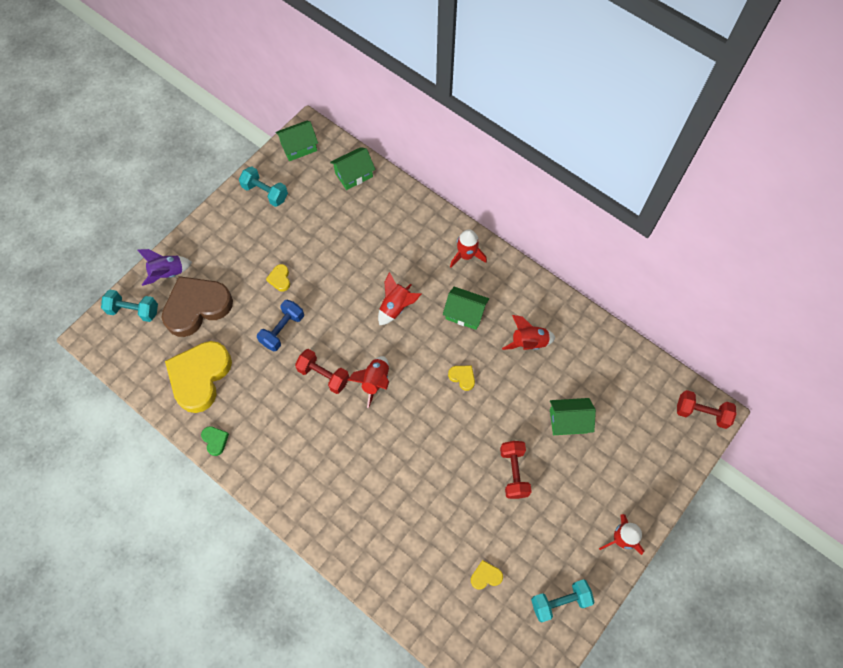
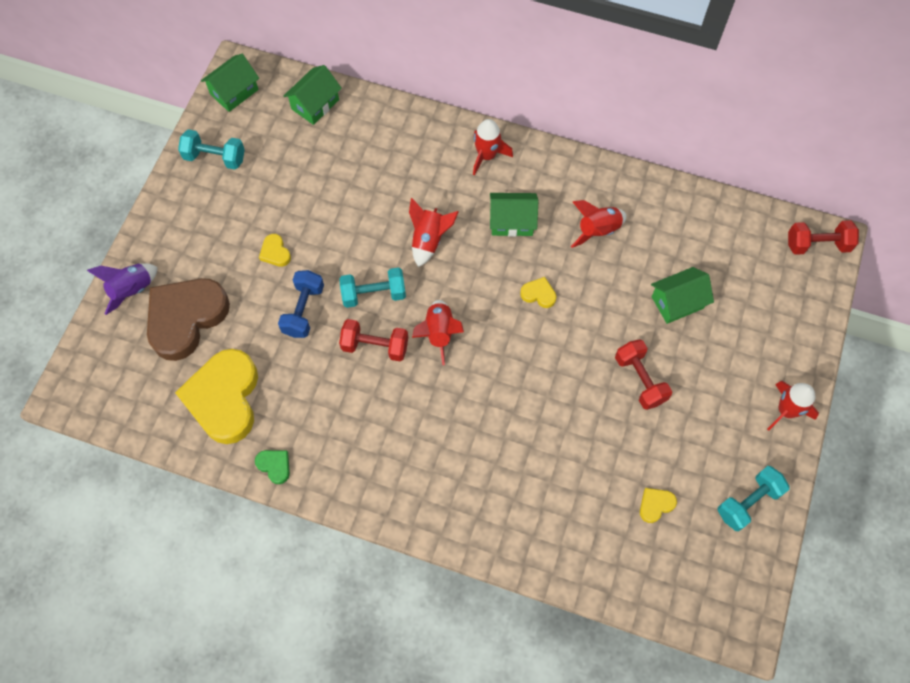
camera: 20 degrees left, 0 degrees up
(134, 310) = (107, 348): turquoise dumbbell -> turquoise dumbbell (374, 294)

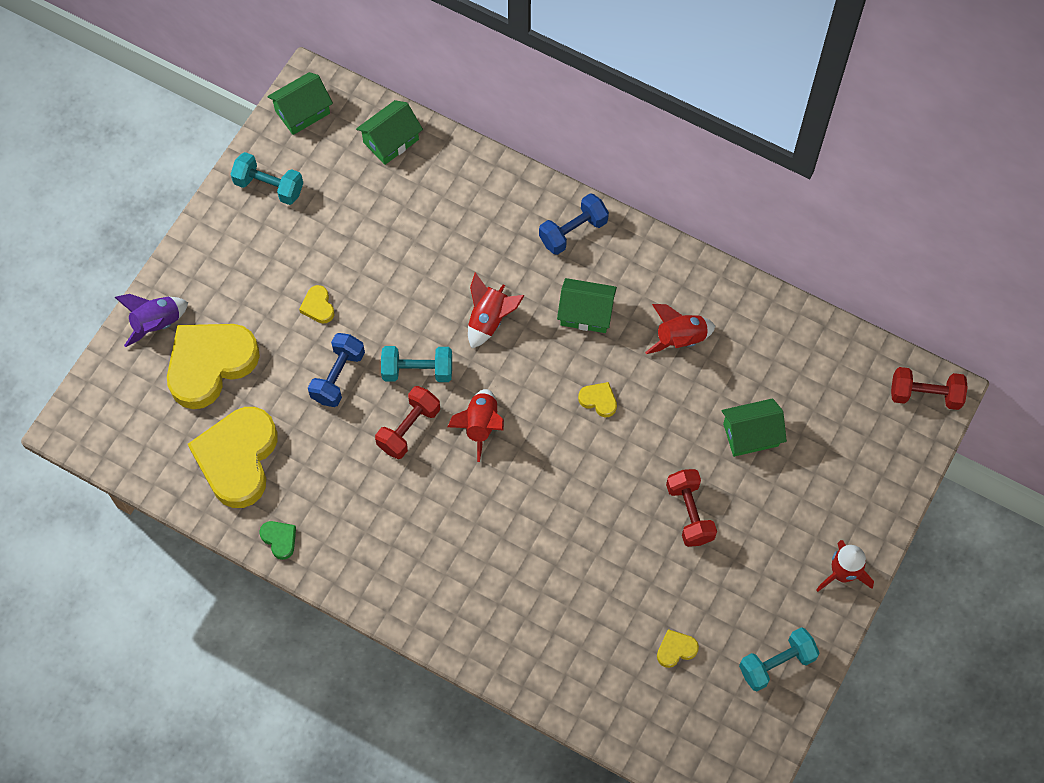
camera: 10 degrees right, 0 degrees up
(186, 318) = (210, 365): brown heart -> yellow heart
(375, 346) = (408, 428): red dumbbell -> red dumbbell turned 75 degrees counterclockwise
(486, 155) = (573, 232): red rocket -> blue dumbbell

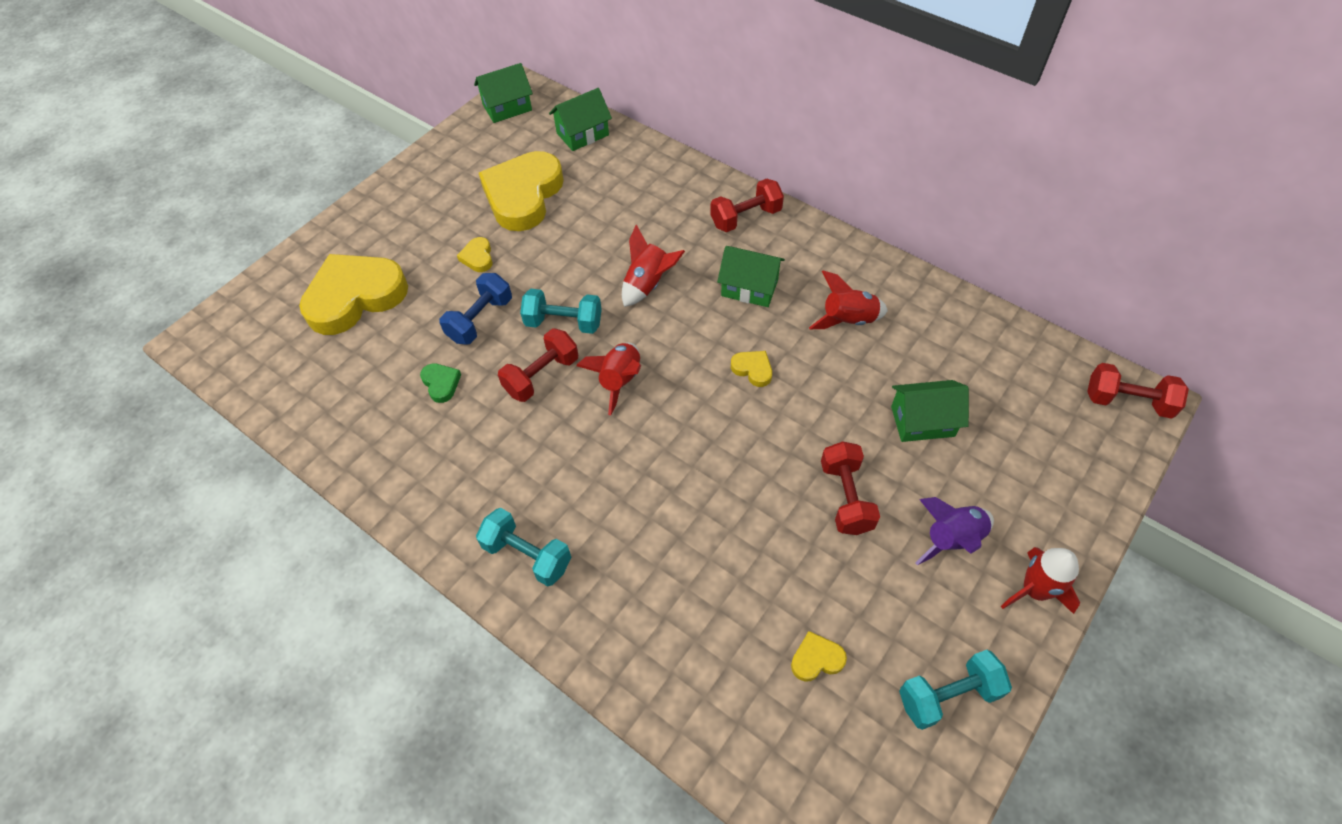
camera: 10 degrees right, 10 degrees down
(156, 323) = (316, 257): purple rocket -> purple rocket (951, 539)
(238, 459) = (353, 386): yellow heart -> yellow heart (523, 195)
(269, 186) = (460, 159): turquoise dumbbell -> turquoise dumbbell (527, 555)
(279, 539) = (371, 472): green heart -> green heart (441, 383)
(573, 232) = (746, 218): blue dumbbell -> red dumbbell

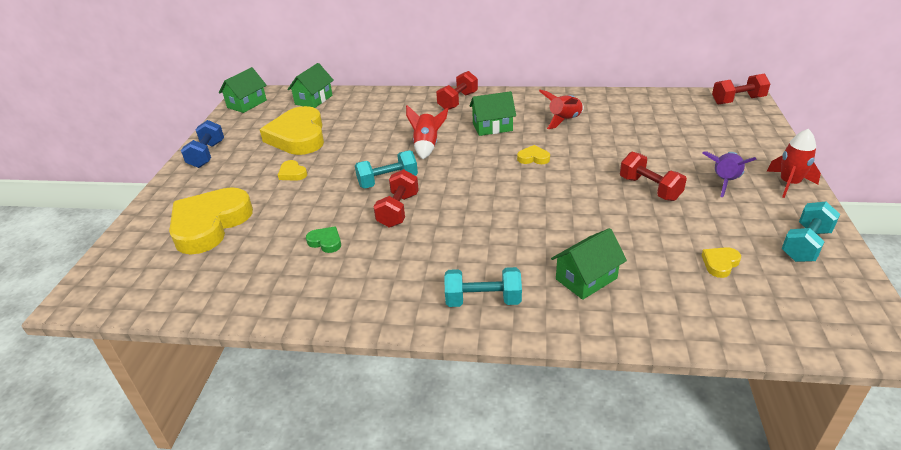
camera: 30 degrees left, 20 degrees down
(480, 320) = (324, 201): blue dumbbell -> blue dumbbell (207, 155)
(619, 381) = (455, 193): red rocket -> none
(922, 421) = (651, 143): green house -> green house (586, 279)

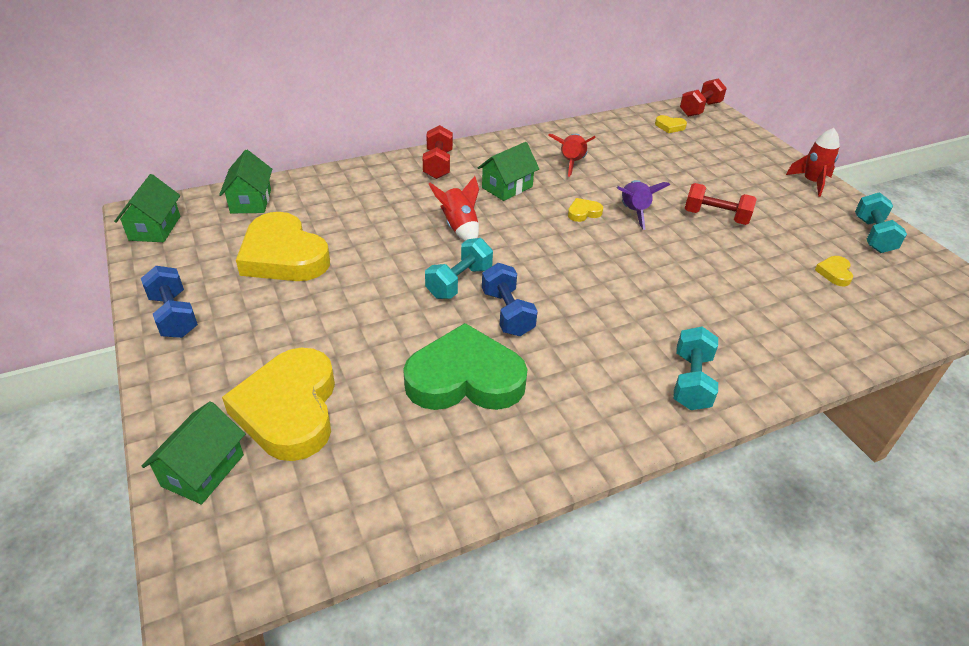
camera: 35 degrees left, 5 degrees up
(292, 173) = (329, 306): yellow heart -> yellow heart (670, 126)
(325, 242) = (465, 378): green heart -> green heart, size x2.47
(398, 210) = (507, 313): red dumbbell -> blue dumbbell
(483, 300) = (691, 381): turquoise dumbbell -> turquoise dumbbell turned 45 degrees counterclockwise
(586, 279) = (753, 325): green house -> green house (203, 470)
(724, 182) = (765, 193): purple rocket -> purple rocket (633, 212)

